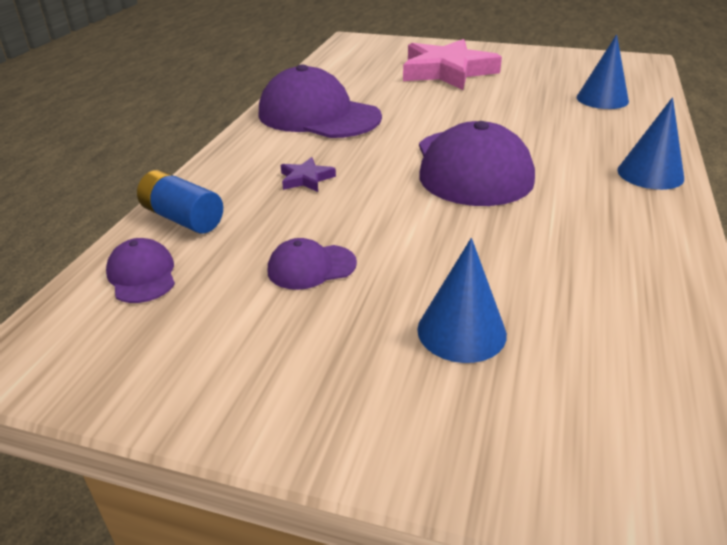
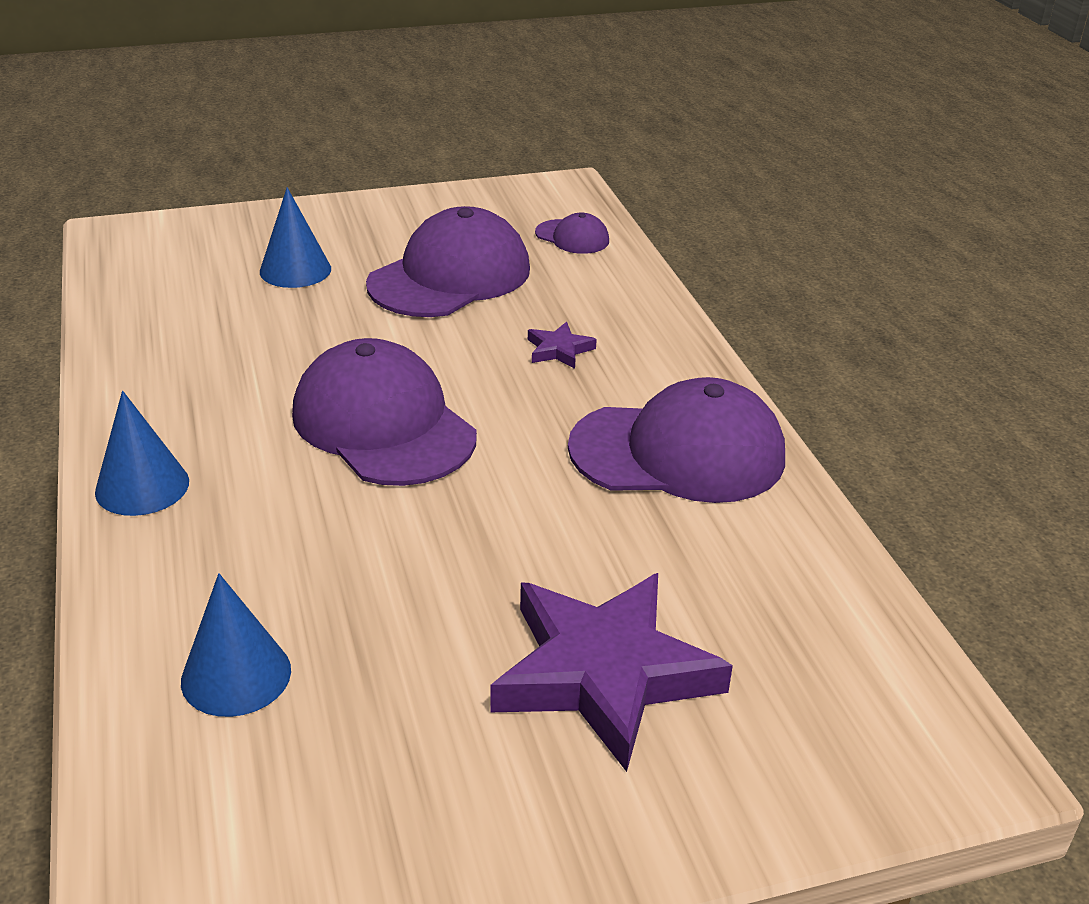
camera: 145 degrees right, 0 degrees up
(183, 218) = (614, 279): blue battery -> none
(311, 267) = (450, 276): purple cap -> purple cap, size x2.16
(447, 71) = (603, 673): pink star -> purple star

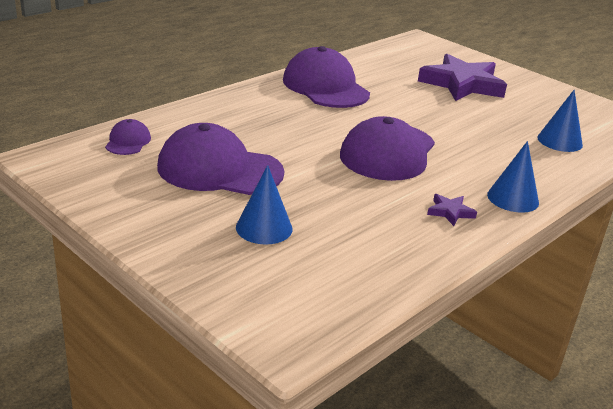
camera: 120 degrees left, 5 degrees down
(559, 350) = (271, 123): purple star -> purple star (450, 212)

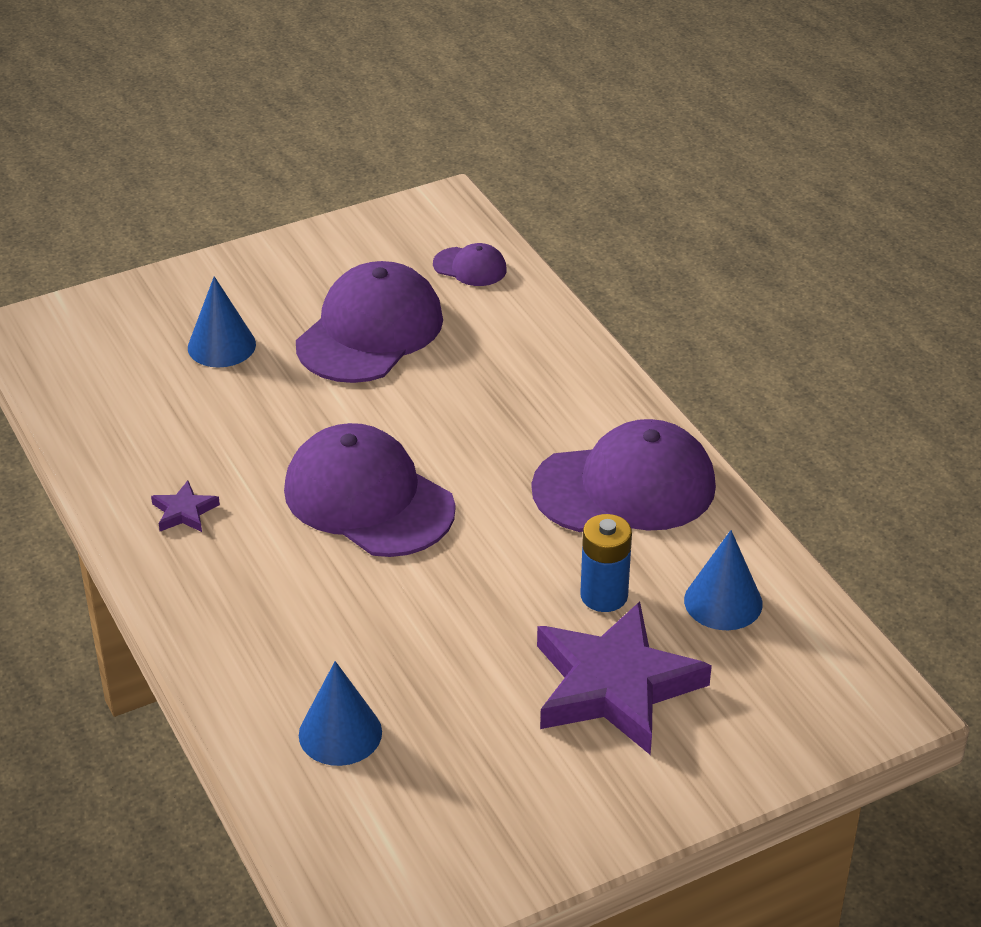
camera: 110 degrees right, 10 degrees up
(408, 88) = (604, 595): none -> blue battery
(513, 198) = (189, 590): blue cone -> blue cone (723, 602)

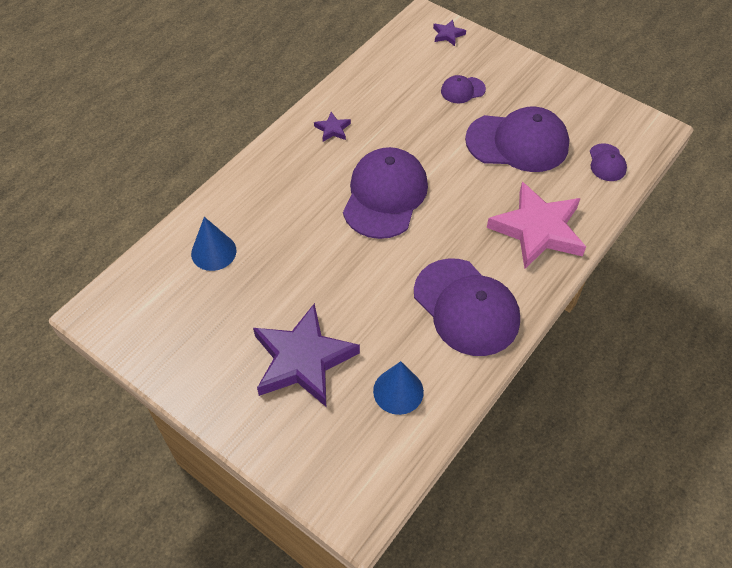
camera: 65 degrees right, 15 degrees up
(88, 318) = (448, 34): none -> purple star
(221, 345) = (462, 90): blue cone -> purple cap
(539, 372) = (538, 230): none -> pink star
(604, 595) = (370, 329): blue battery -> none

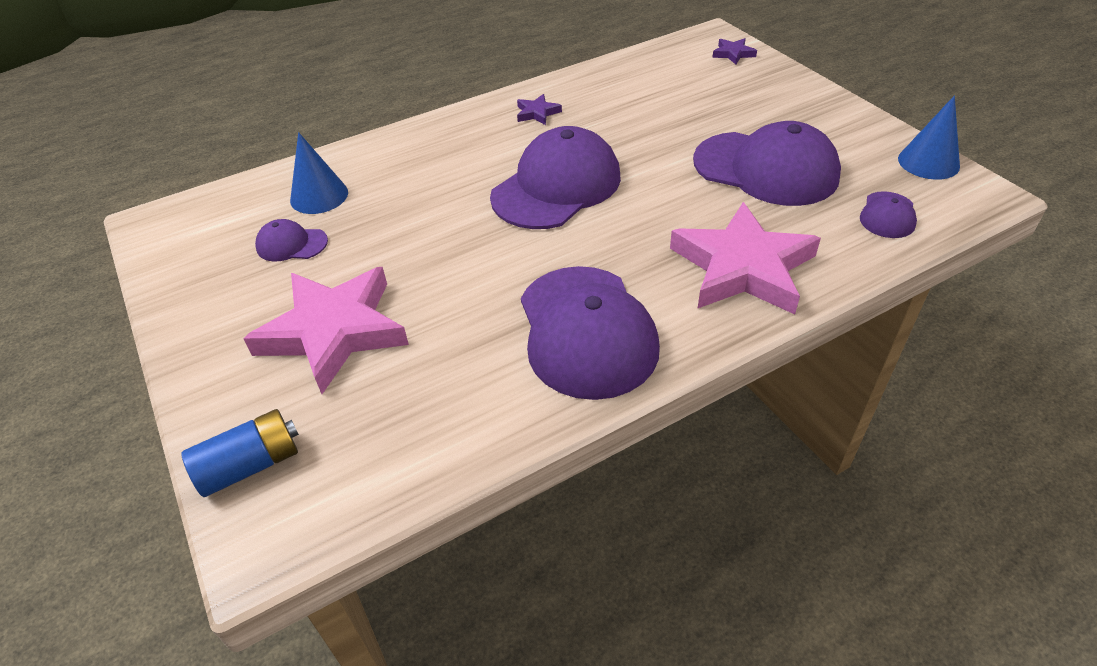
camera: 25 degrees right, 10 degrees down
(303, 359) = (333, 331): purple star -> pink star
(314, 468) = (250, 465): none -> blue battery
(398, 391) = (427, 405): blue cone -> blue cone (928, 162)
(462, 90) = (721, 106): purple cap -> purple cap (291, 244)

